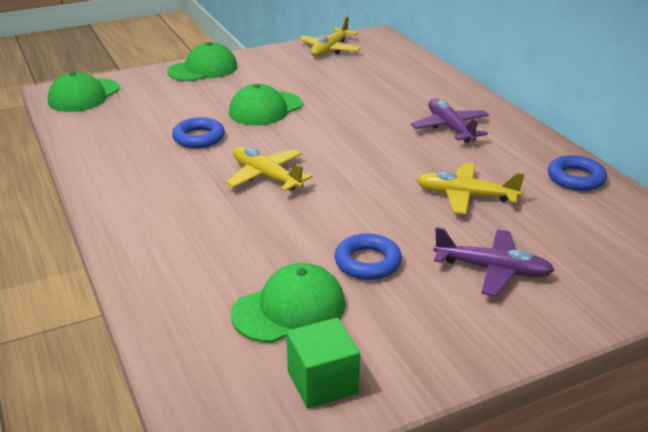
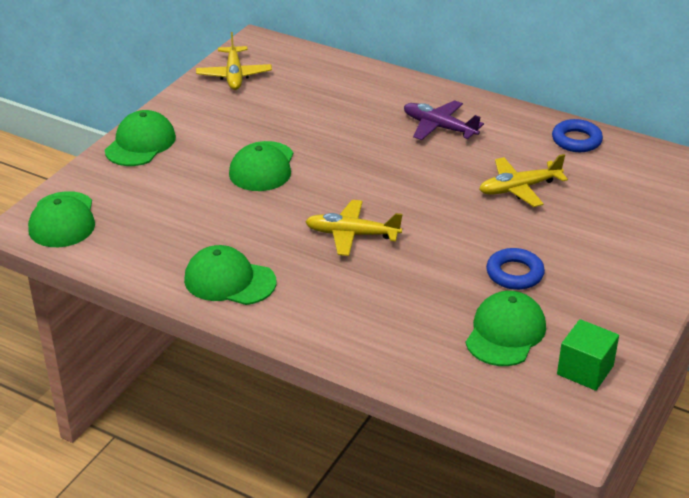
camera: 35 degrees left, 5 degrees up
(128, 172) = (229, 281): none -> green cap
(199, 138) = (244, 221): blue ring -> none
(493, 270) = (599, 241): purple plane -> none

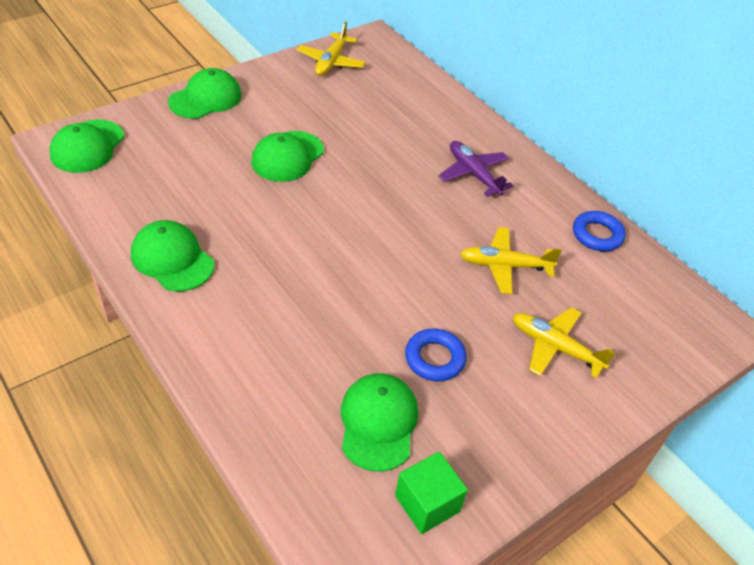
camera: 20 degrees right, 10 degrees up
(352, 234) = (313, 254): yellow plane -> yellow plane (555, 347)
(505, 333) = (378, 423): green cap -> green cap turned 45 degrees counterclockwise

